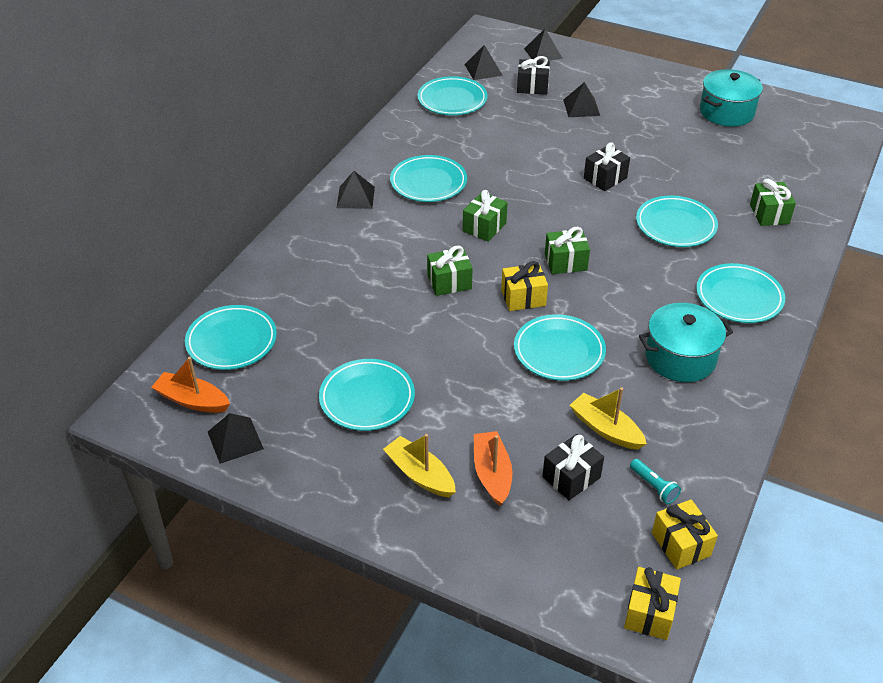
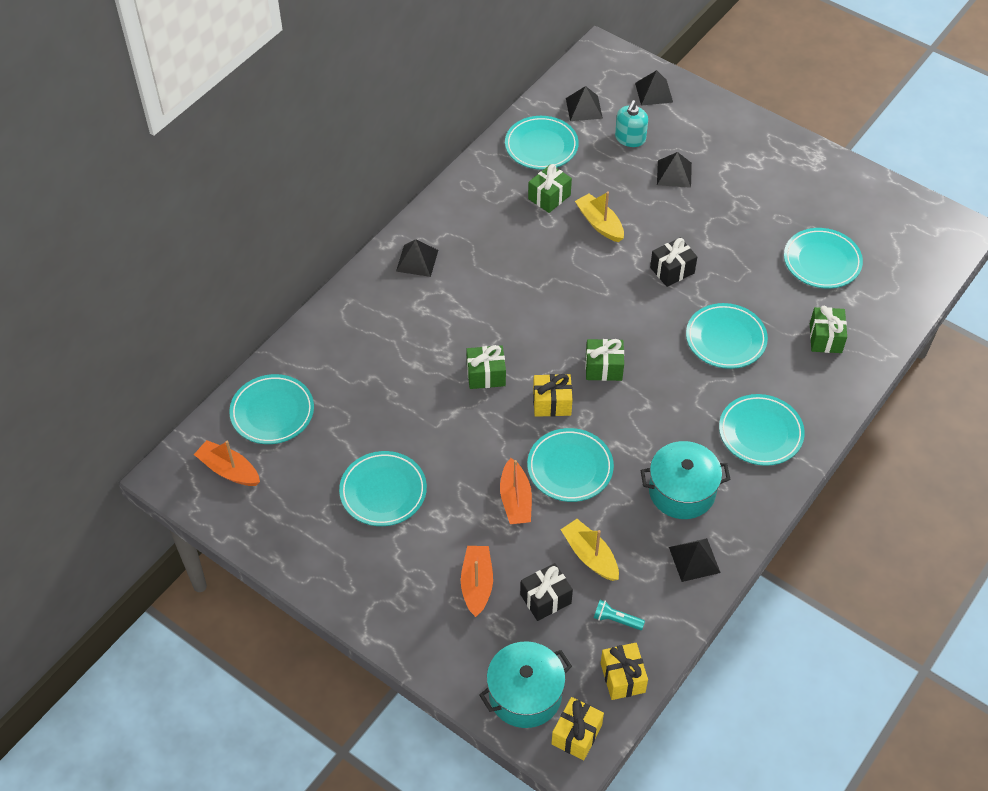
camera: 10 degrees right, 10 degrees up
(235, 440) = (260, 516): black pyramid -> black pyramid (694, 559)
(420, 474) = (414, 575): yellow boat -> yellow boat (599, 223)
(428, 182) = (492, 252): turquoise plate -> turquoise plate (822, 261)
(484, 227) = (535, 315): green gift -> green gift (549, 197)
(511, 388) = (515, 500): none -> orange boat
(532, 87) = (630, 138): black gift -> turquoise soap dispenser
(654, 487) = (616, 620): turquoise flashlight -> turquoise flashlight turned 135 degrees clockwise
(726, 112) = (826, 200): turquoise pot -> turquoise pot (525, 694)

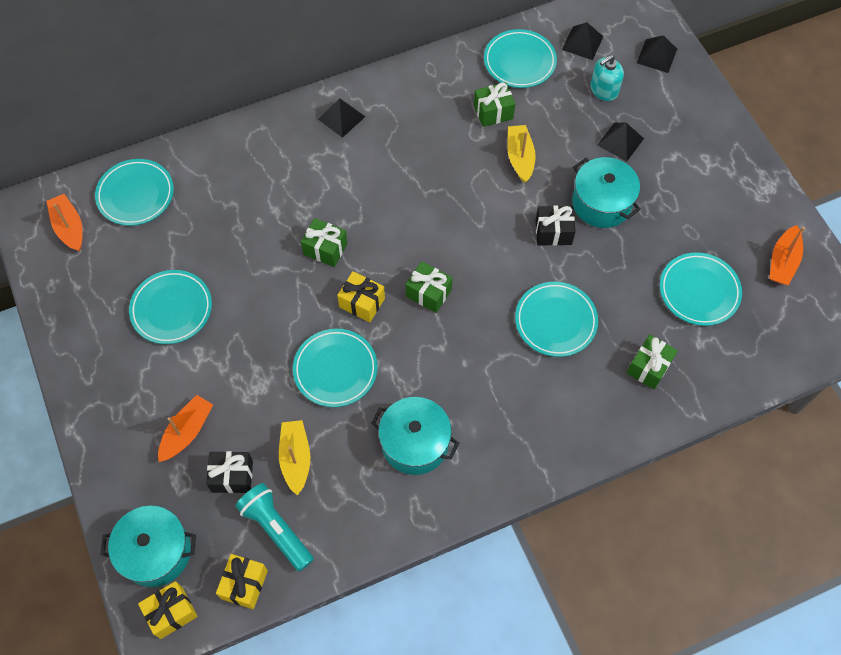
camera: 30 degrees right, 10 degrees up
(515, 500) = (270, 374): orange boat -> orange boat (782, 261)
(616, 620) = (276, 529): turquoise flashlight -> turquoise flashlight, size x1.87
(694, 229) = (601, 203): none -> turquoise pot
(694, 559) = (380, 512): black pyramid -> none
(760, 432) = (524, 426): turquoise plate -> none

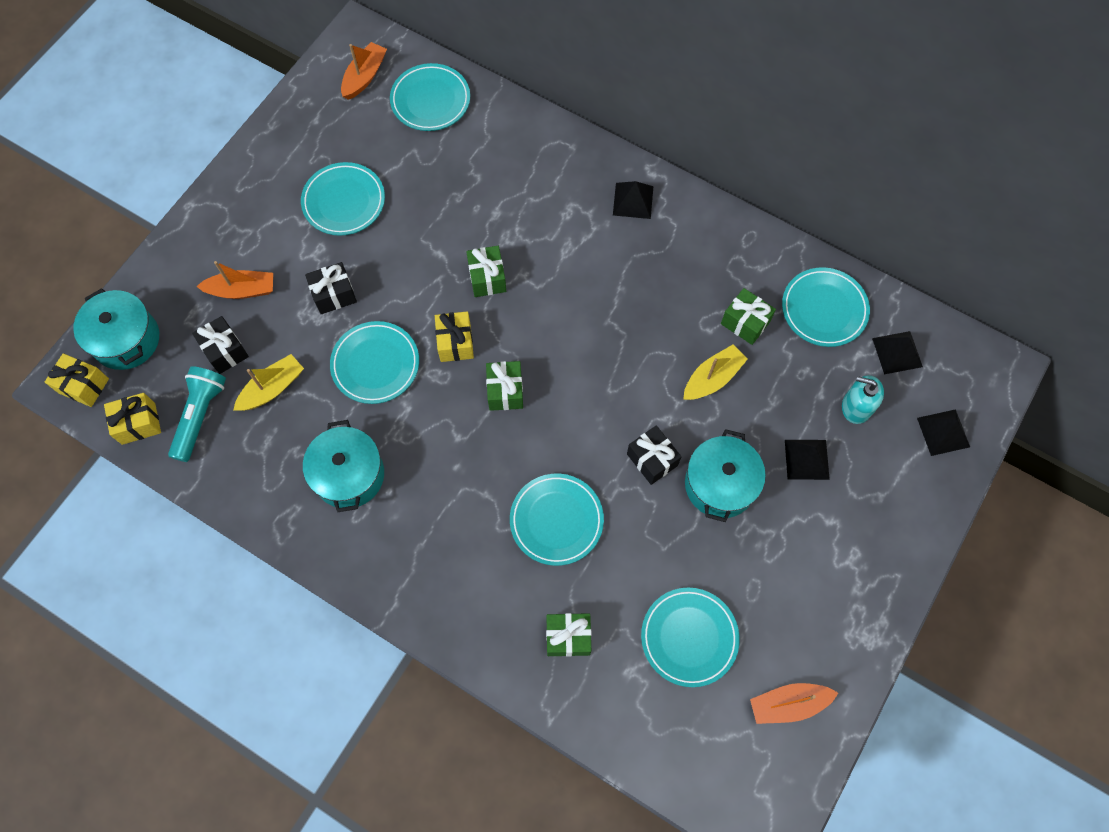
camera: 55 degrees right, 5 degrees up
(249, 364) = (334, 295): none -> black gift

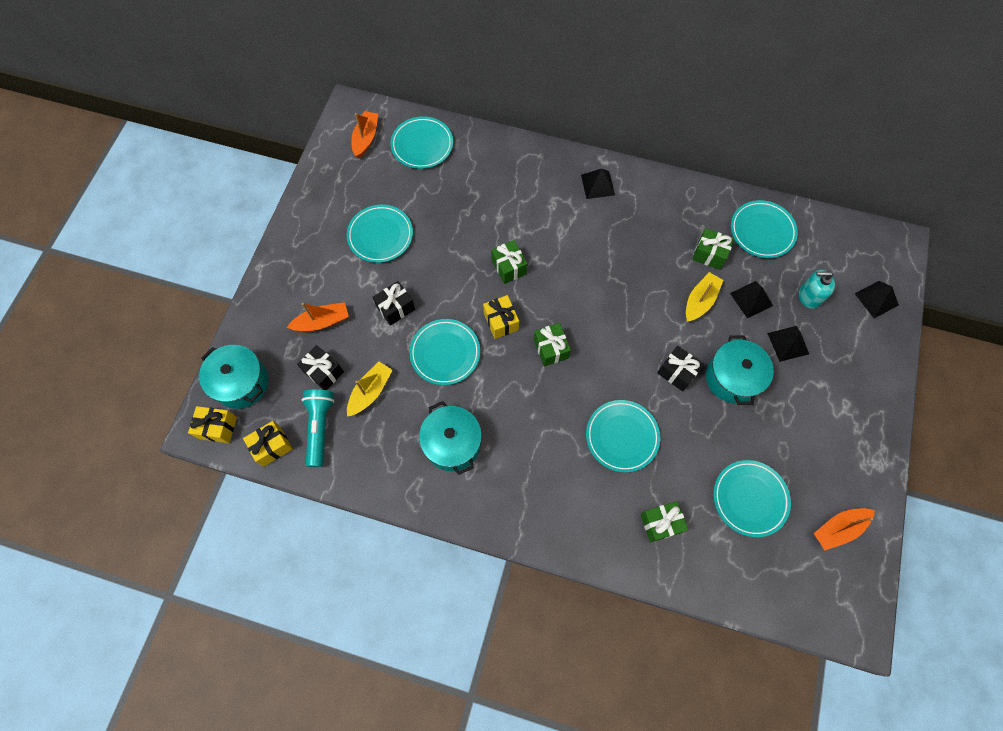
camera: 15 degrees left, 0 degrees up
(897, 352) = (824, 250): black pyramid -> black pyramid (751, 299)

